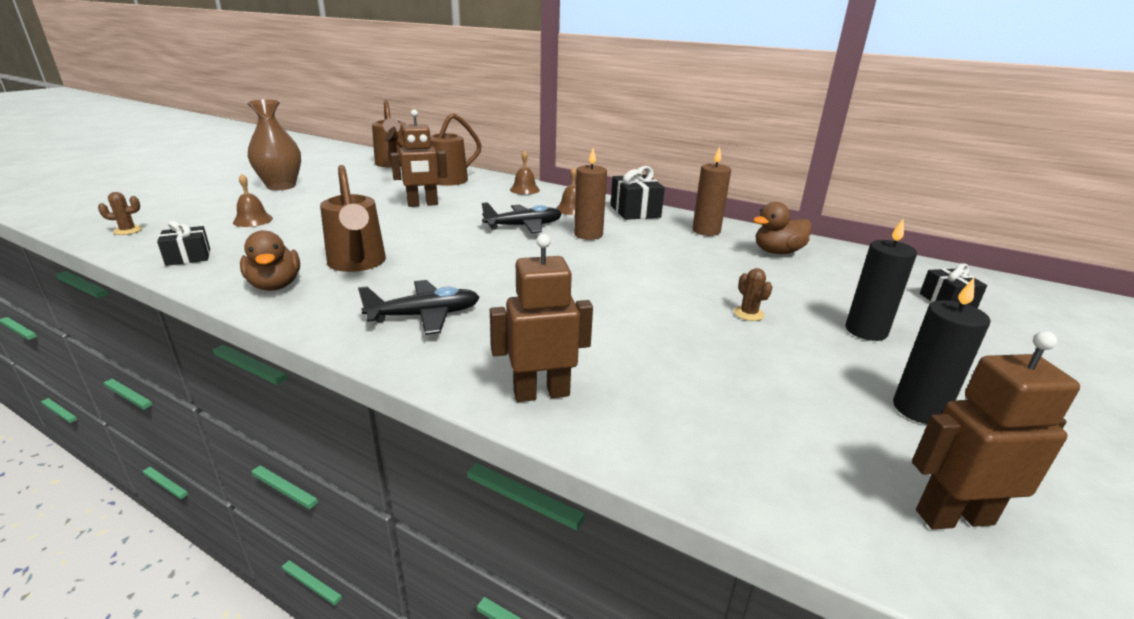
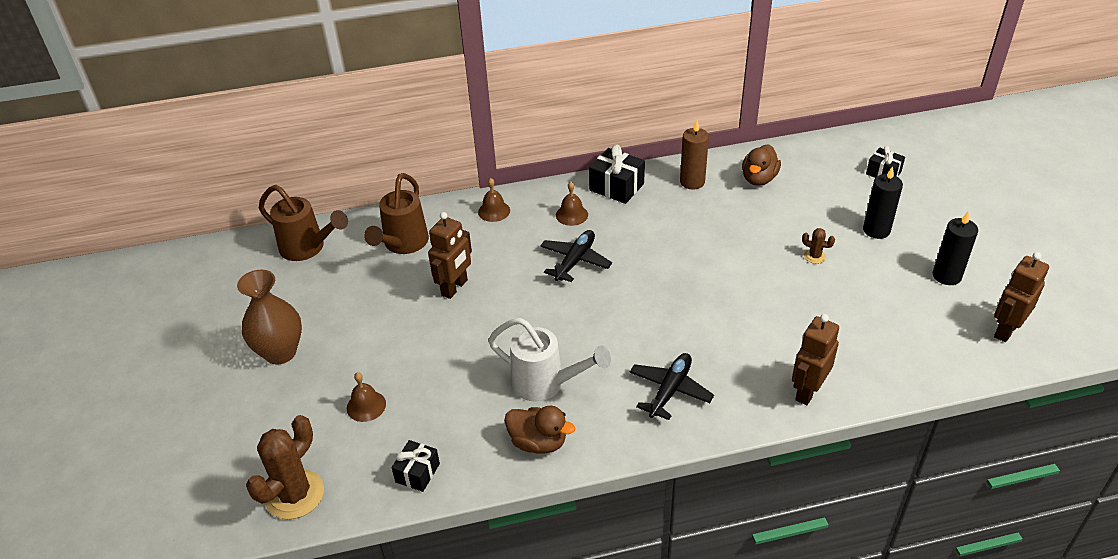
camera: 40 degrees left, 15 degrees up
(128, 230) = (294, 494): brown cactus -> brown cactus, size x2.20
(357, 264) = (546, 384): brown watering can -> white watering can
(588, 235) = (631, 240): brown candle -> none

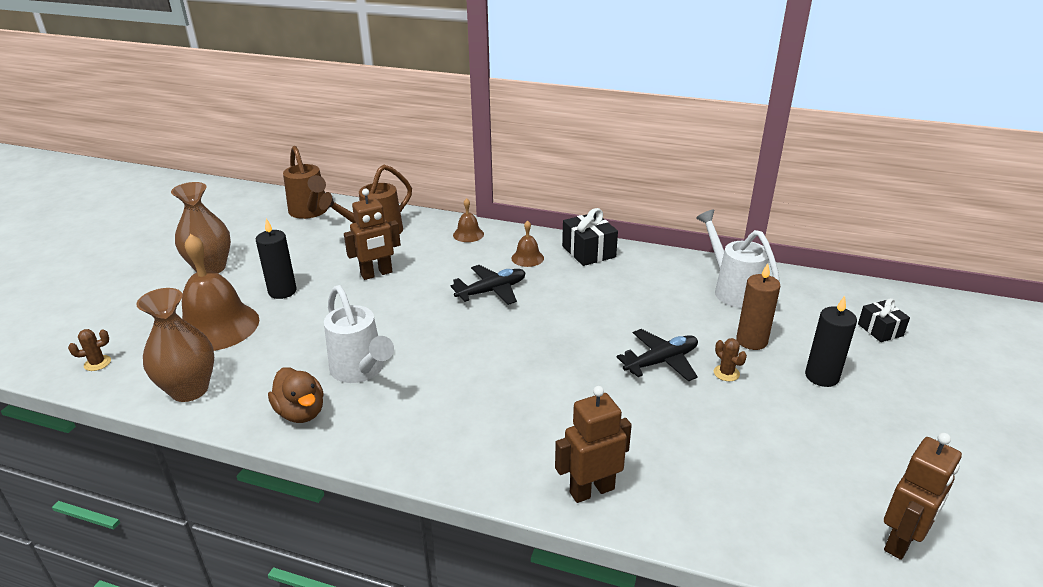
camera: 30 degrees right, 10 degrees down
(294, 494) = (97, 363): brown cactus -> brown cactus, size x0.45
(366, 406) = (217, 326): brown bell -> brown bell, size x2.17
(417, 473) = (189, 390): black gift -> brown vase
(670, 390) = (458, 425): black plane -> black plane (661, 361)
(692, 182) = (663, 270): brown candle -> brown candle (751, 341)
(759, 179) = (732, 290): brown duck -> white watering can
(946, 276) = (870, 452): black candle -> black candle (282, 291)
(1005, 330) = (901, 541): brown robot -> brown robot turned 150 degrees clockwise

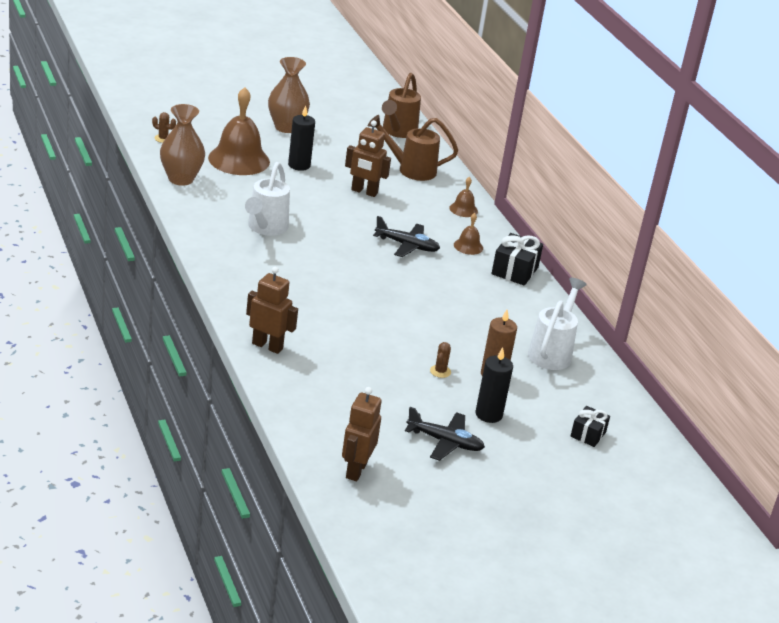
camera: 45 degrees right, 0 degrees up
(301, 412) = (208, 224): brown duck -> none
(661, 361) = (418, 341): black plane -> black plane (445, 442)
(901, 541) = (356, 470): brown robot -> brown robot turned 105 degrees clockwise

